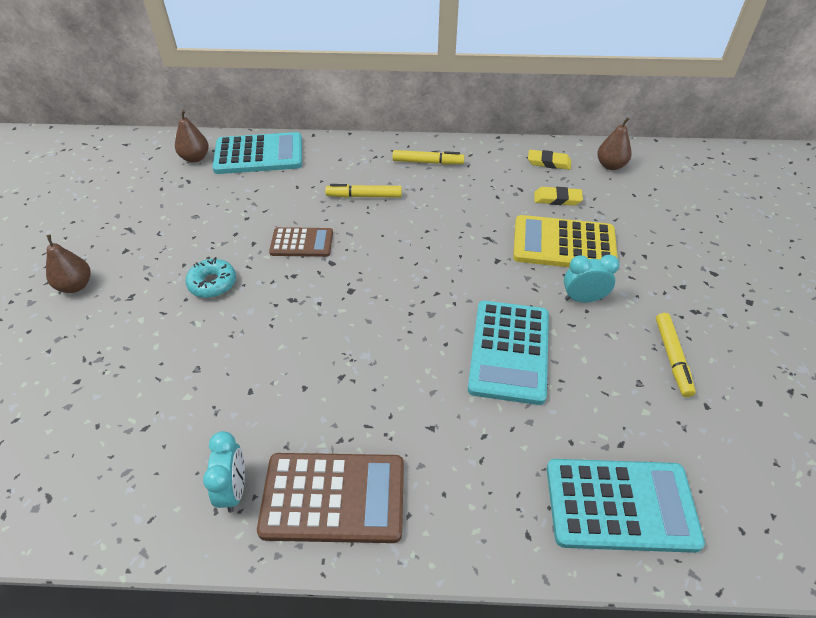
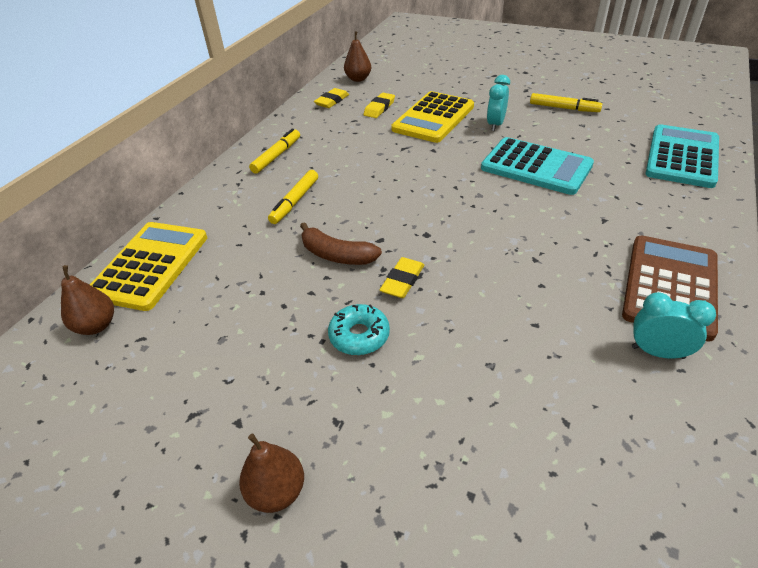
camera: 65 degrees left, 5 degrees down
(259, 154) = (150, 265): turquoise calculator -> yellow calculator
(282, 291) = (402, 281): none -> yellow eraser
(302, 243) = (336, 255): brown calculator -> brown banana

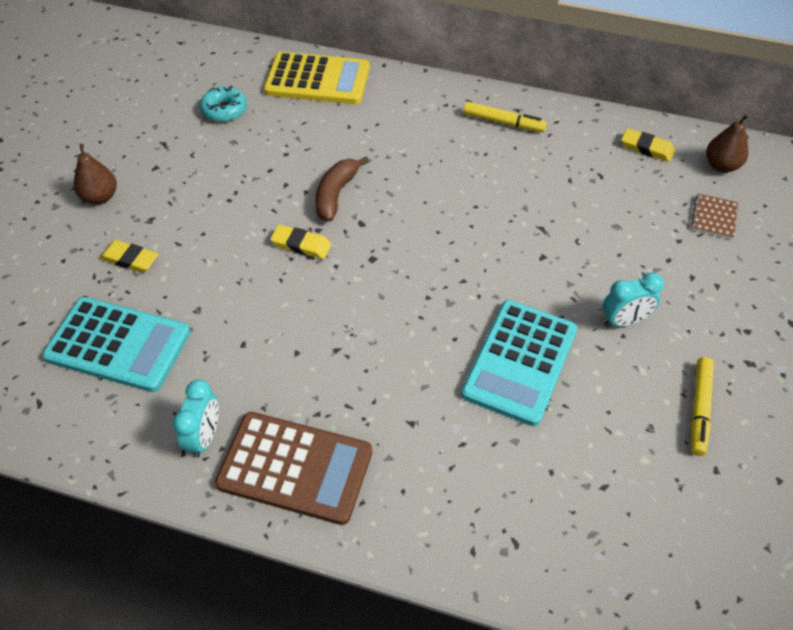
camera: 80 degrees right, 10 degrees up
(96, 326) = (249, 72): brown pear -> none
(295, 201) = (419, 151): yellow marker -> none
(359, 335) = (233, 222): turquoise donut -> turquoise donut (224, 110)
(379, 108) = (639, 196): yellow eraser -> yellow eraser (130, 259)
(405, 86) = (713, 217): none -> brown notebook
(433, 118) = (626, 253): yellow calculator -> none
(495, 125) = (624, 321): turquoise clock -> turquoise clock turned 150 degrees clockwise
(682, 157) = (578, 547): turquoise calculator -> turquoise calculator (118, 344)

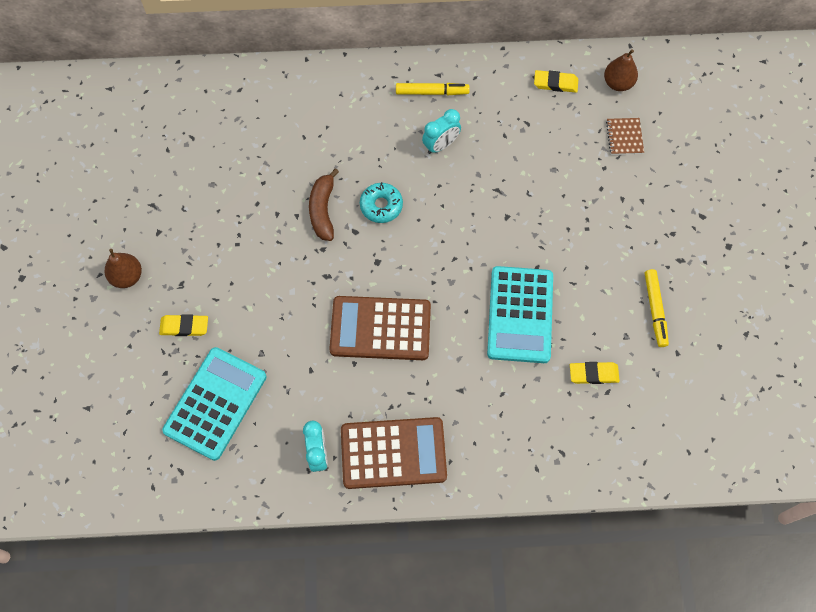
camera: 20 degrees left, 15 degrees up
(118, 344) = (215, 403): turquoise calculator -> turquoise calculator turned 60 degrees counterclockwise
(224, 110) = (188, 153): turquoise donut -> turquoise donut (381, 206)
(301, 245) = (315, 267): yellow eraser -> yellow eraser (593, 374)
(317, 80) = (255, 94): yellow calculator -> none
(344, 326) = (380, 328): none -> brown calculator
(624, 321) = (584, 254): turquoise clock -> turquoise clock (441, 145)

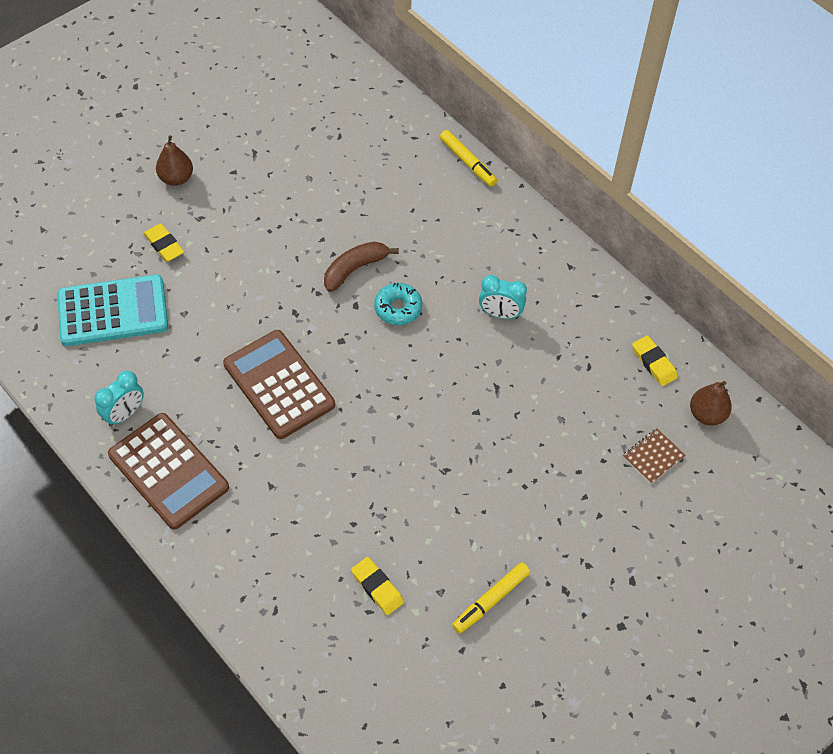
camera: 50 degrees right, 10 degrees down
(432, 92) = (547, 273): yellow marker -> yellow marker (467, 162)
(520, 315) = (386, 486): turquoise calculator -> none

